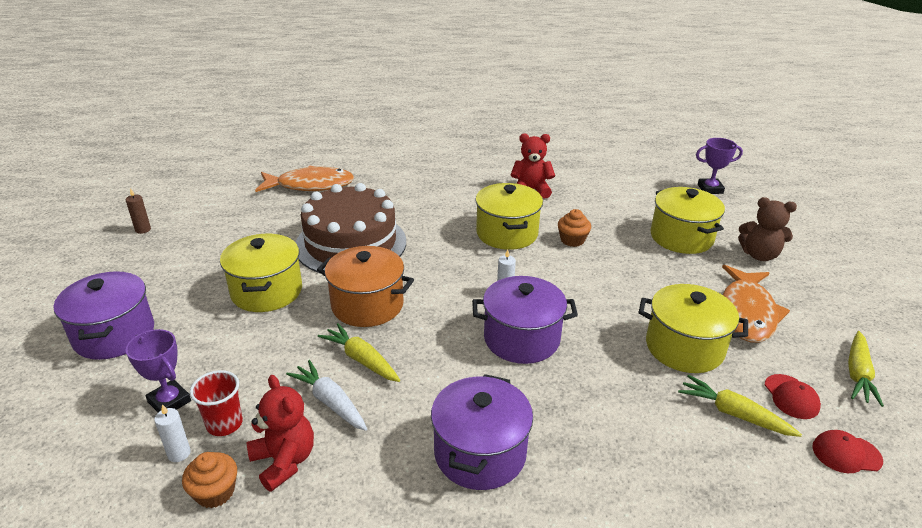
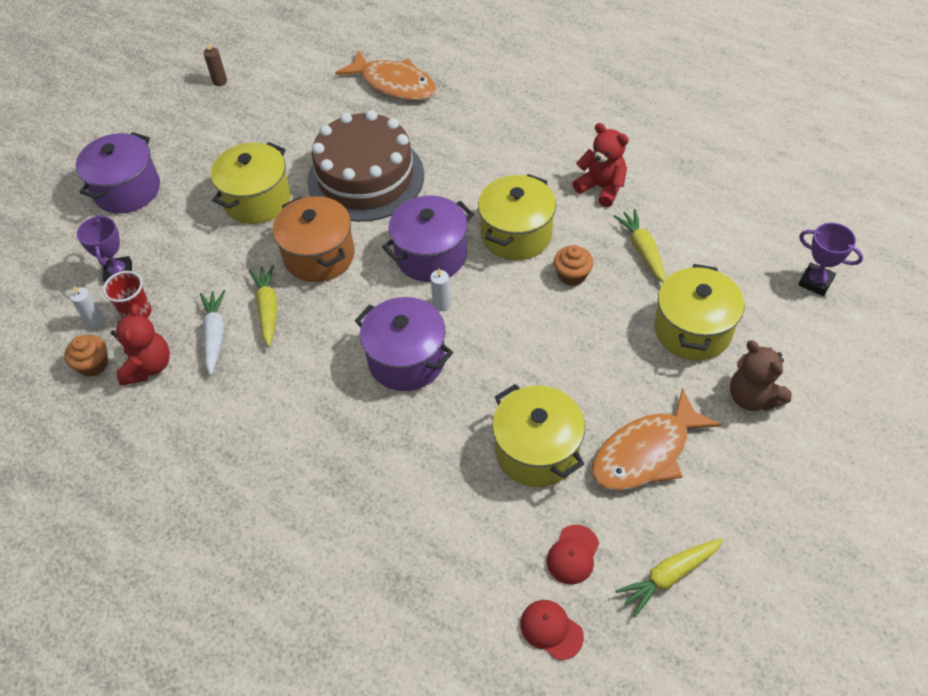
camera: 40 degrees right, 20 degrees up
(480, 453) = (273, 441): purple pot -> purple pot (431, 255)
(733, 413) = (501, 535): yellow carrot -> yellow carrot (642, 250)

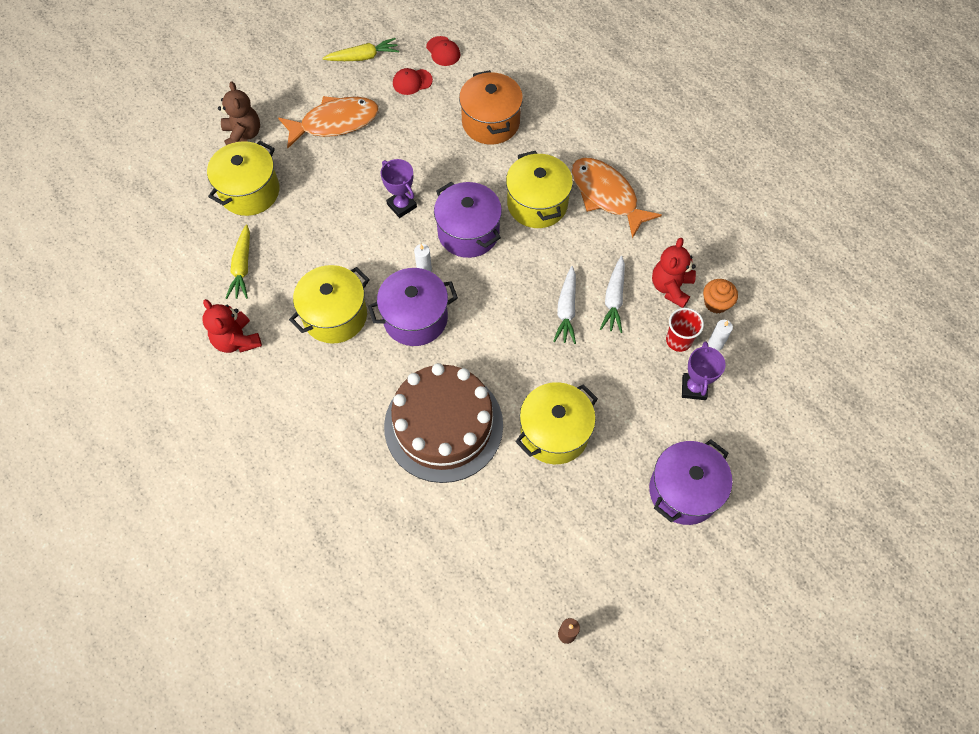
camera: 165 degrees left, 10 degrees up
(268, 308) = (566, 310): yellow carrot -> white carrot
(319, 256) = (511, 349): orange pot -> orange pot (491, 122)
(394, 84) = (370, 553): orange fish -> orange fish (606, 195)
(537, 451) = (404, 143): yellow pot -> yellow pot (537, 204)
(572, 275) = (310, 263): orange cupcake -> none
(573, 554) = (412, 82): red cap -> red cap turned 150 degrees counterclockwise
(815, 282) = (134, 200): purple trophy -> purple trophy (401, 205)

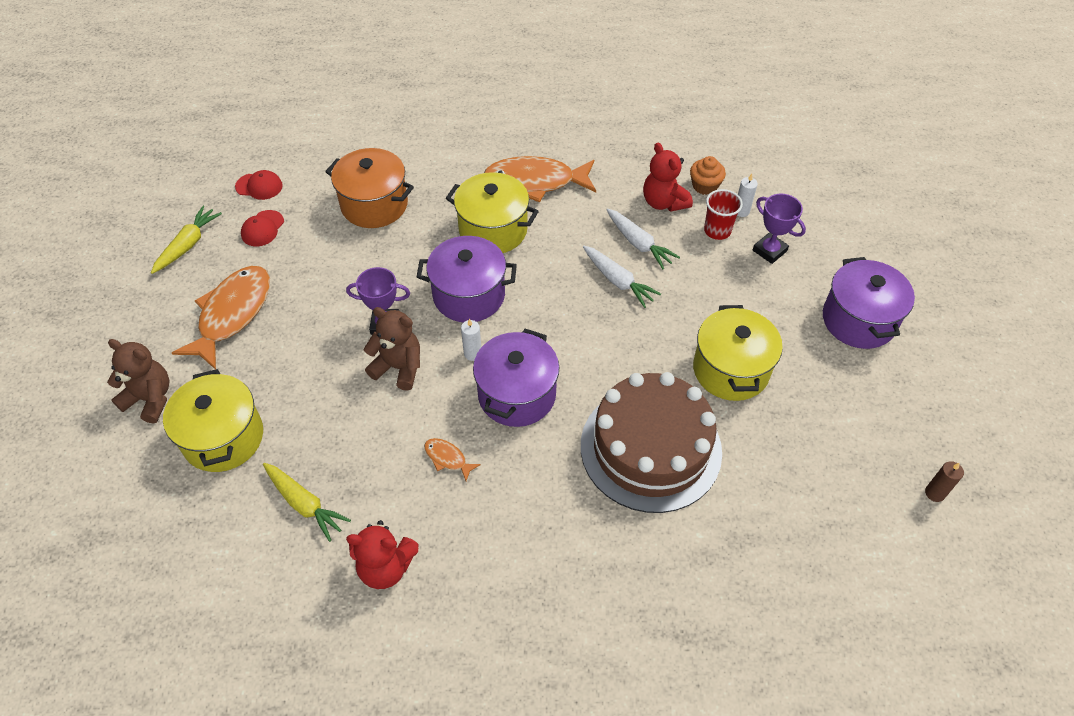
camera: 50 degrees left, 10 degrees down
(335, 316) = (447, 458): yellow pot -> orange fish
(376, 238) = (398, 367): none -> brown teddy bear

